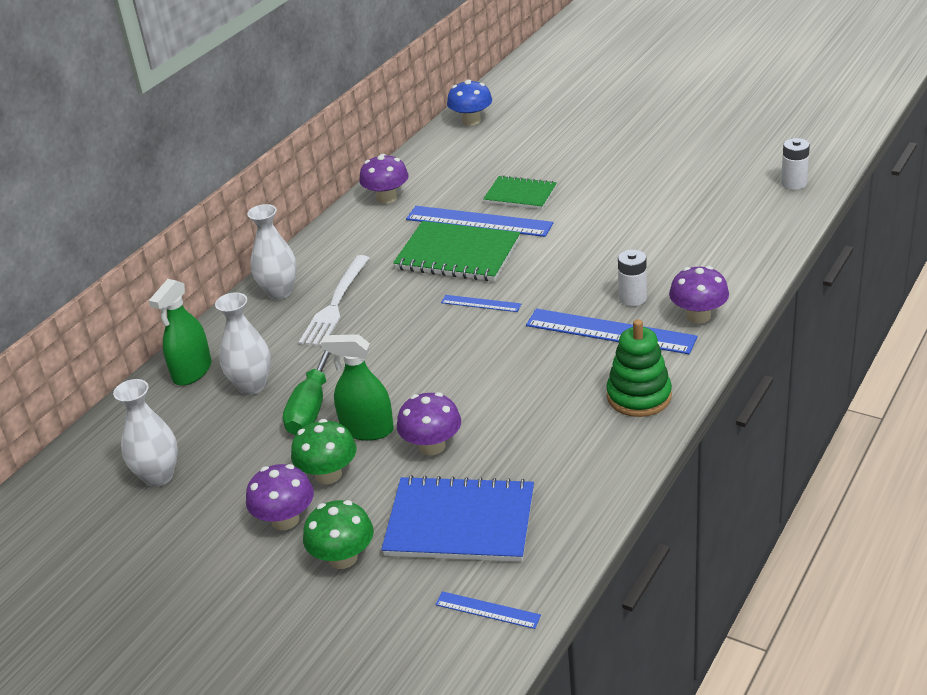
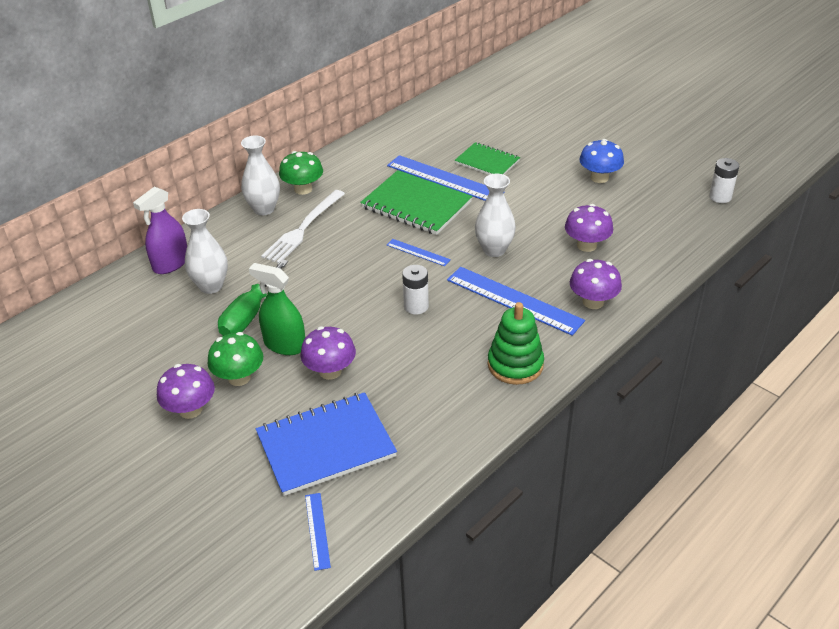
camera: 10 degrees right, 5 degrees up
(158, 476) = (110, 348): white vase -> white vase (494, 250)
(192, 371) = (171, 263): green spray bottle -> purple spray bottle
(343, 558) = (222, 454): green mushroom -> green mushroom (303, 189)
(386, 198) = (379, 144): purple mushroom -> purple mushroom (586, 245)
(460, 522) = (326, 445): blue notebook -> blue notebook turned 45 degrees counterclockwise
(471, 121) = (472, 89): blue mushroom -> blue mushroom (599, 178)
(487, 610) = (317, 530): blue ruler -> blue ruler turned 45 degrees clockwise
(632, 298) = (544, 274): white battery -> white battery (416, 306)

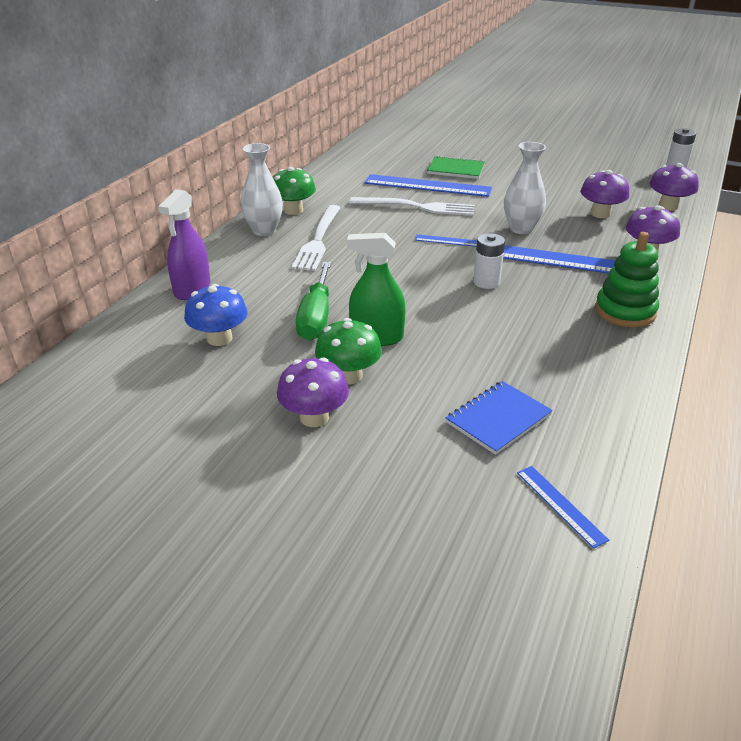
camera: 20 degrees left, 5 degrees down
(211, 286) = (253, 301): white vase -> none
(326, 445) = (498, 419): blue notebook -> blue notebook, size x0.62
(330, 371) = (445, 351): purple mushroom -> purple mushroom (668, 206)
(416, 205) = (417, 207): green notebook -> white fork
(599, 178) = (564, 168): blue mushroom -> blue mushroom (219, 338)

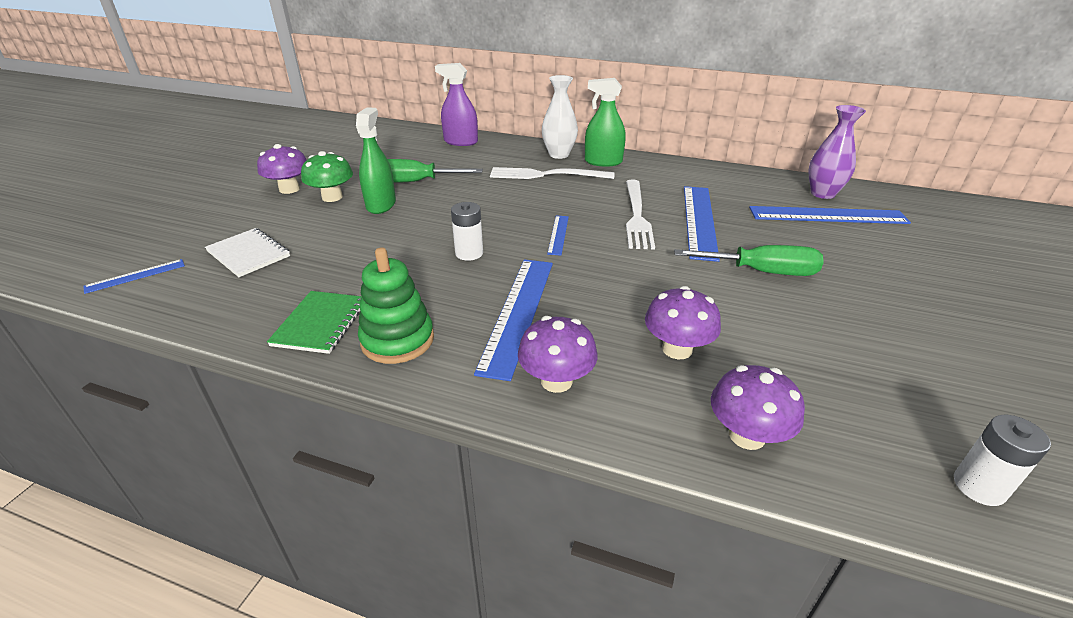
camera: 85 degrees right, 0 degrees up
(219, 338) = (393, 155): blue mushroom -> none
(293, 210) = (603, 162): green mushroom -> green spray bottle
(385, 141) = (822, 193): none -> purple vase
(422, 146) = (827, 215): none -> blue ruler
(456, 169) = (764, 238): green notebook -> green notebook (320, 323)
(498, 419) = (248, 254): blue notebook -> white notebook
(504, 178) = (762, 272): none -> green screwdriver
(521, 229) = (602, 279): white vase -> none

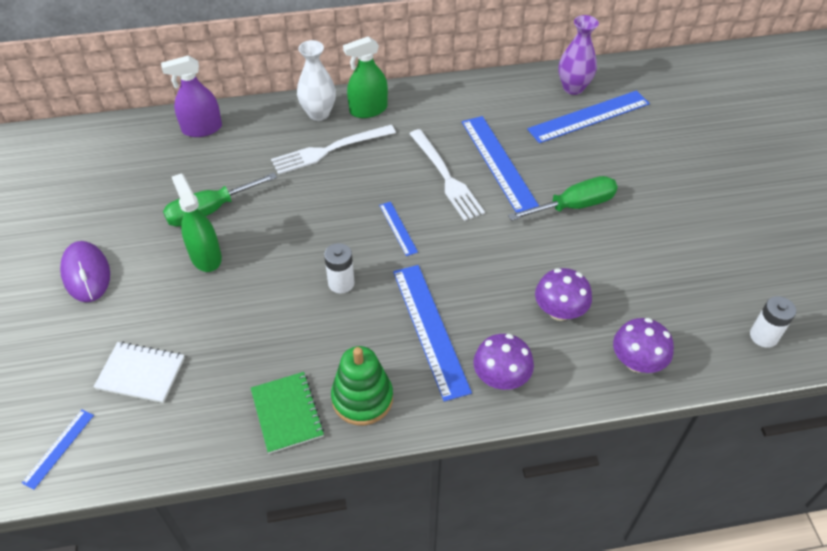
camera: 30 degrees left, 15 degrees up
(289, 189) = (86, 274): purple mushroom -> purple mouse
(332, 197) = (145, 266): green mushroom -> none

